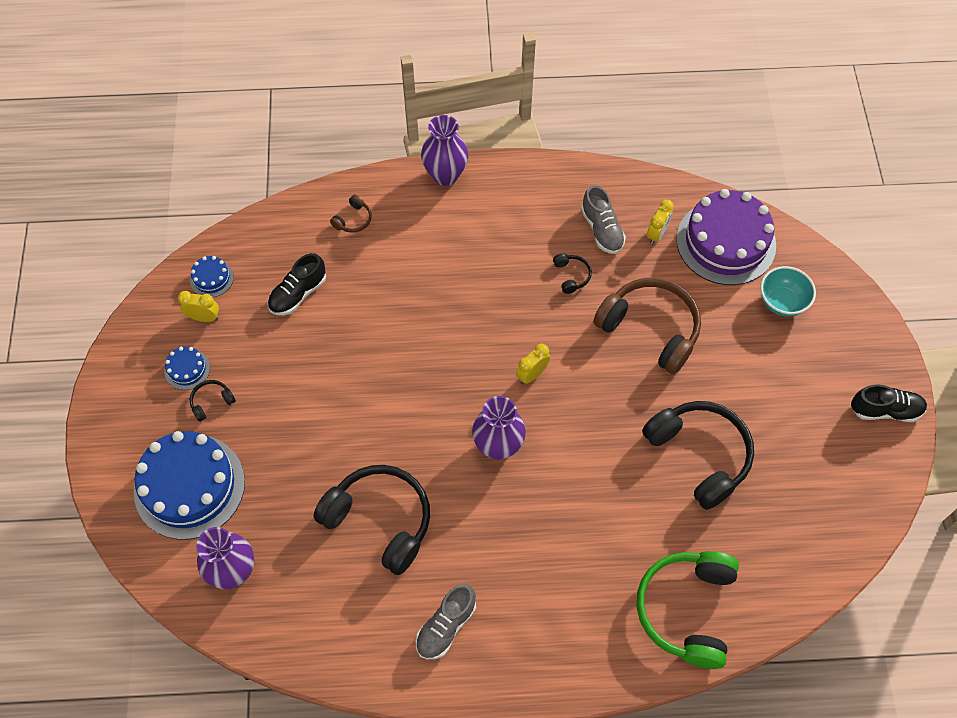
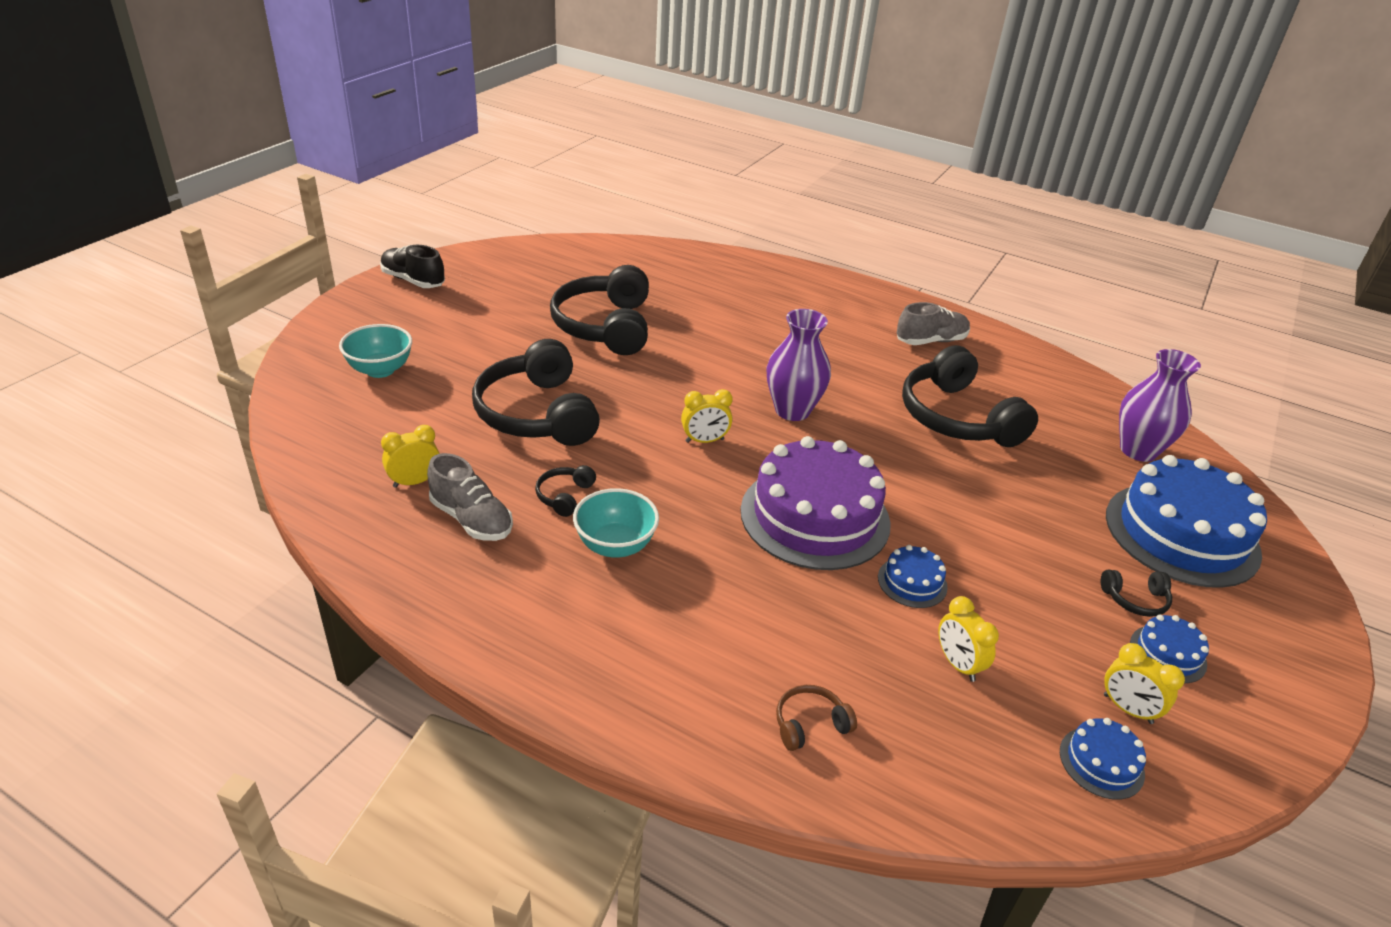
camera: 150 degrees left, 25 degrees down
(298, 294) = (957, 664): black shoe -> yellow clock
(344, 335) = (912, 582): none -> blue cake
(445, 175) = (607, 709): purple vase -> none
(515, 260) = (615, 545): none -> turquoise bowl
(602, 230) = (471, 519): grey shoe -> grey shoe turned 120 degrees clockwise
(650, 329) = (537, 414): brown headphones -> black headphones
(687, 610) = (717, 273): green headphones -> none
(726, 242) = (353, 436): purple cake -> purple cake (815, 516)

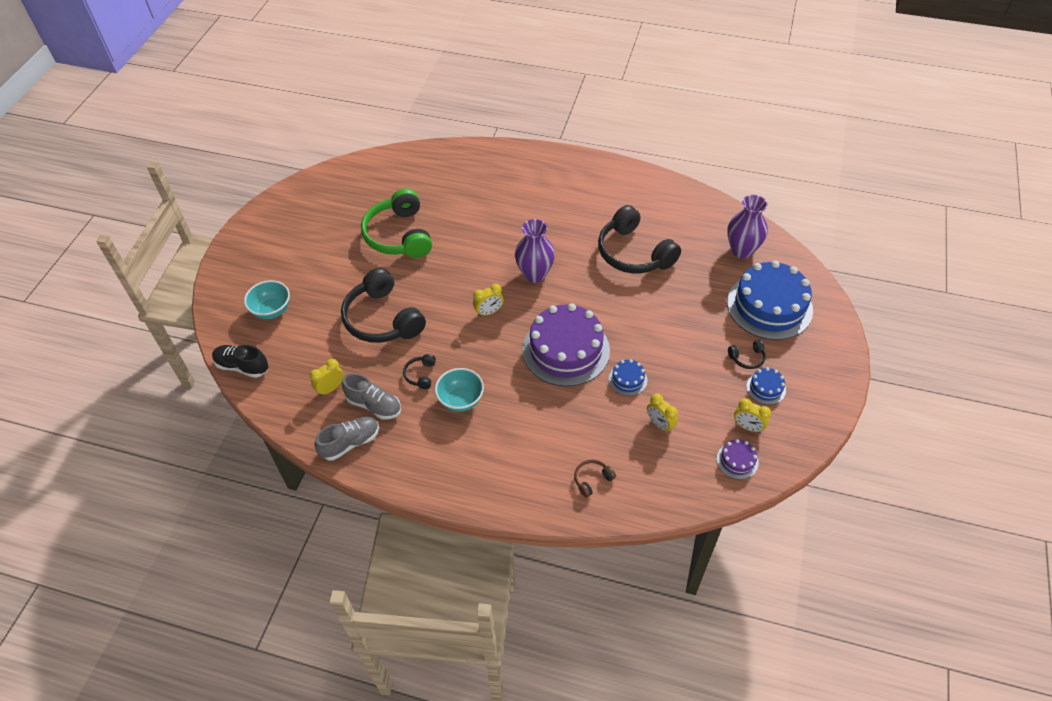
camera: 10 degrees left, 15 degrees up
(413, 281) = (258, 228): black shoe -> black shoe (242, 366)
(605, 326) = (399, 235): black headphones -> green headphones
(930, 341) = (607, 192): grey shoe -> grey shoe (350, 443)
(1101, 762) = (737, 460): blue cake -> purple cake

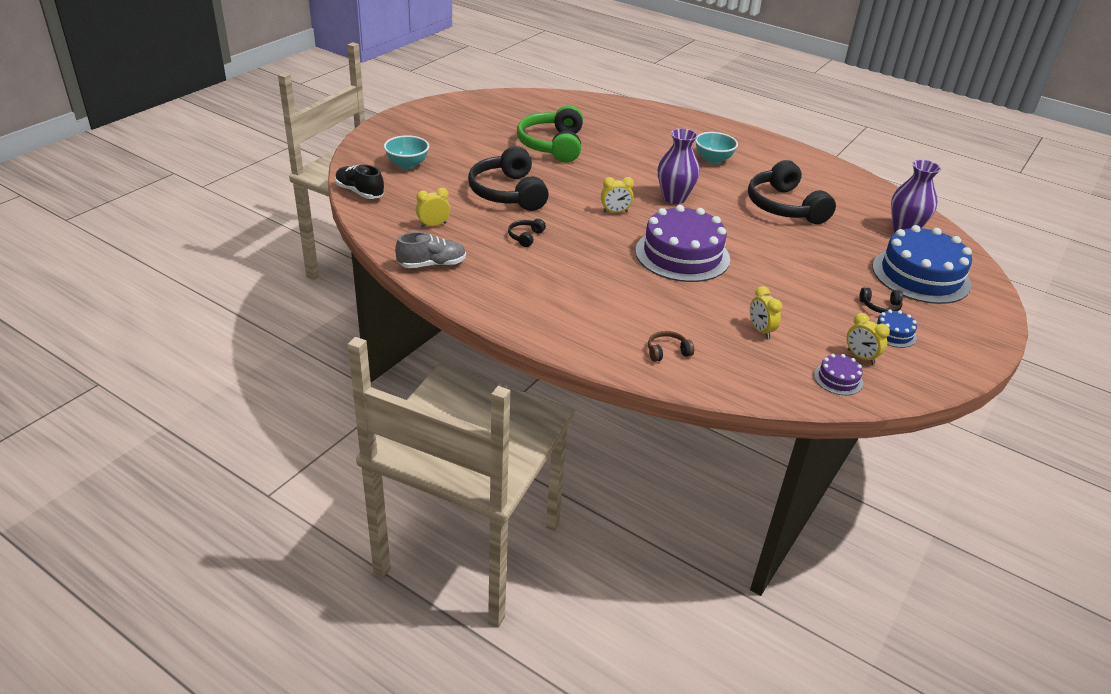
camera: 15 degrees right, 15 degrees down
(374, 405) = (469, 246): grey shoe -> none
(461, 400) = (556, 263): turquoise bowl -> turquoise bowl (713, 159)
(628, 379) = (739, 290): blue cake -> none

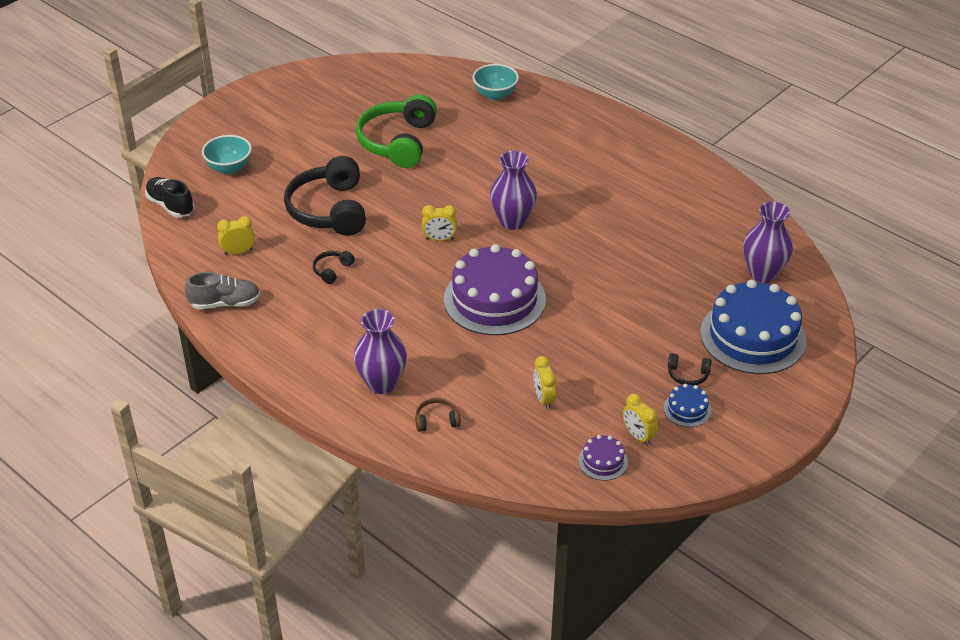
camera: 10 degrees right, 5 degrees up
(603, 323) = (382, 383): none -> purple vase
(713, 159) = (577, 166): turquoise bowl -> turquoise bowl (495, 95)
(784, 207) = (635, 236): black headphones -> none

